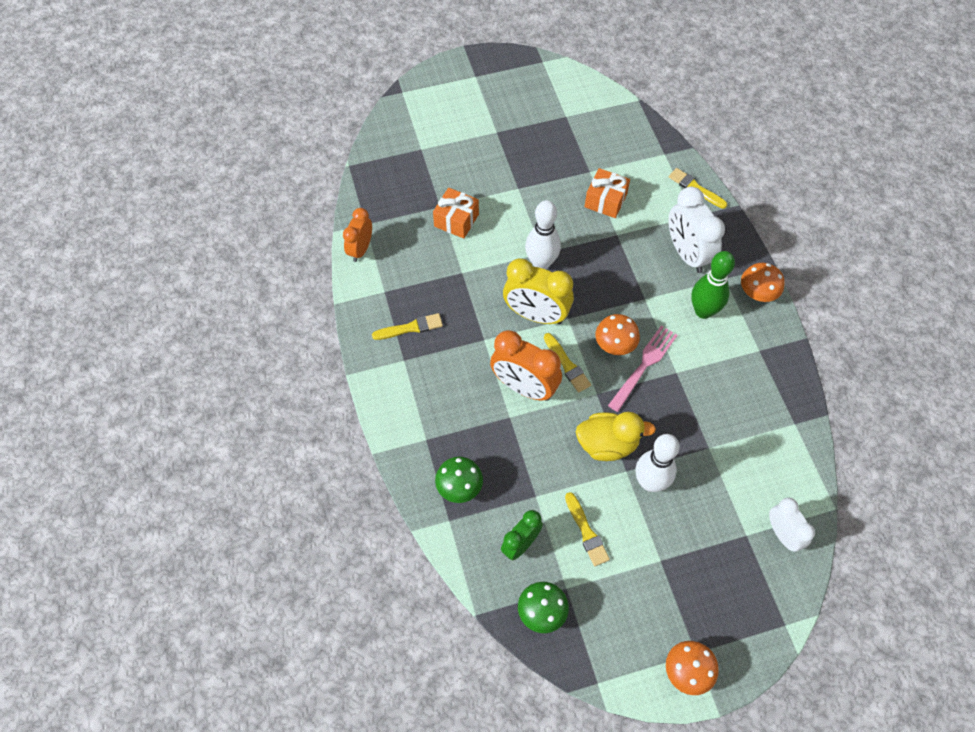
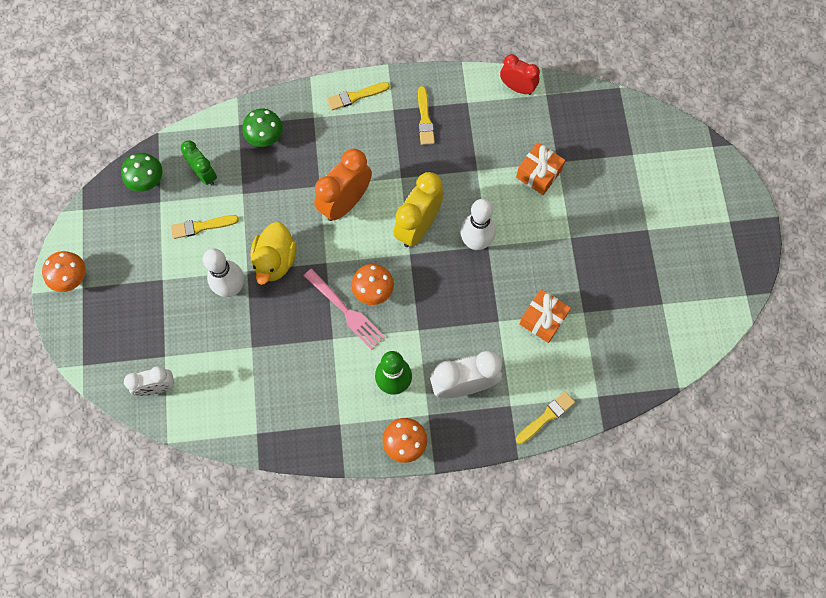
camera: 100 degrees right, 10 degrees up
(361, 249) = (517, 88): orange clock -> red clock
(567, 365) = (360, 243): yellow brush -> yellow brush (355, 96)

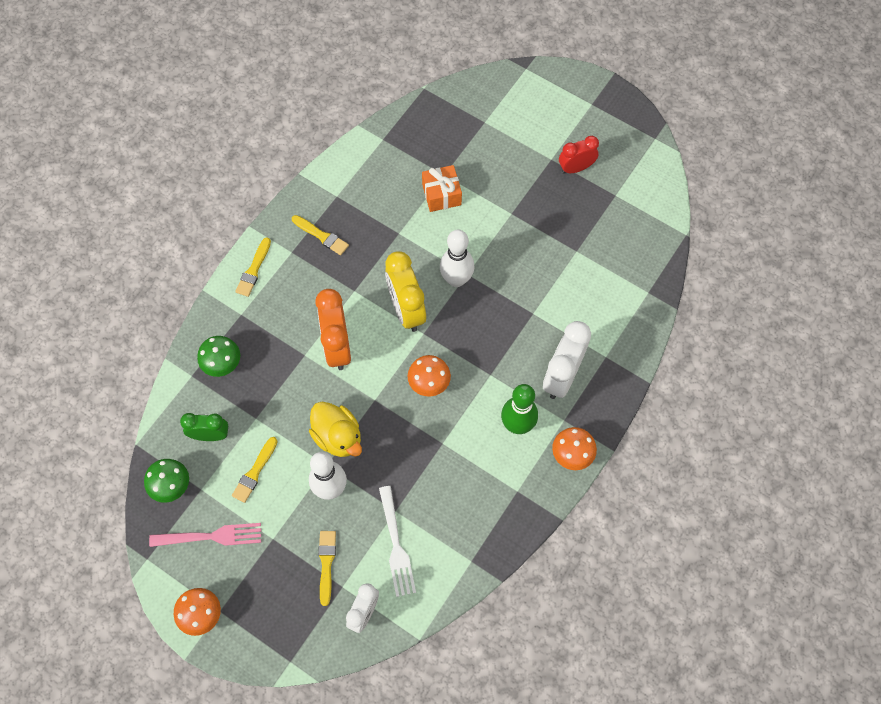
camera: 50 degrees left, 5 degrees down
(226, 368) = (396, 544): none -> white fork
(345, 310) = (427, 416): pink fork -> pink fork (210, 536)
(517, 88) = (358, 153): red clock -> red clock (576, 168)
(543, 319) = (558, 282): orange gift -> none
(546, 416) = (634, 339): yellow brush -> yellow brush (326, 564)

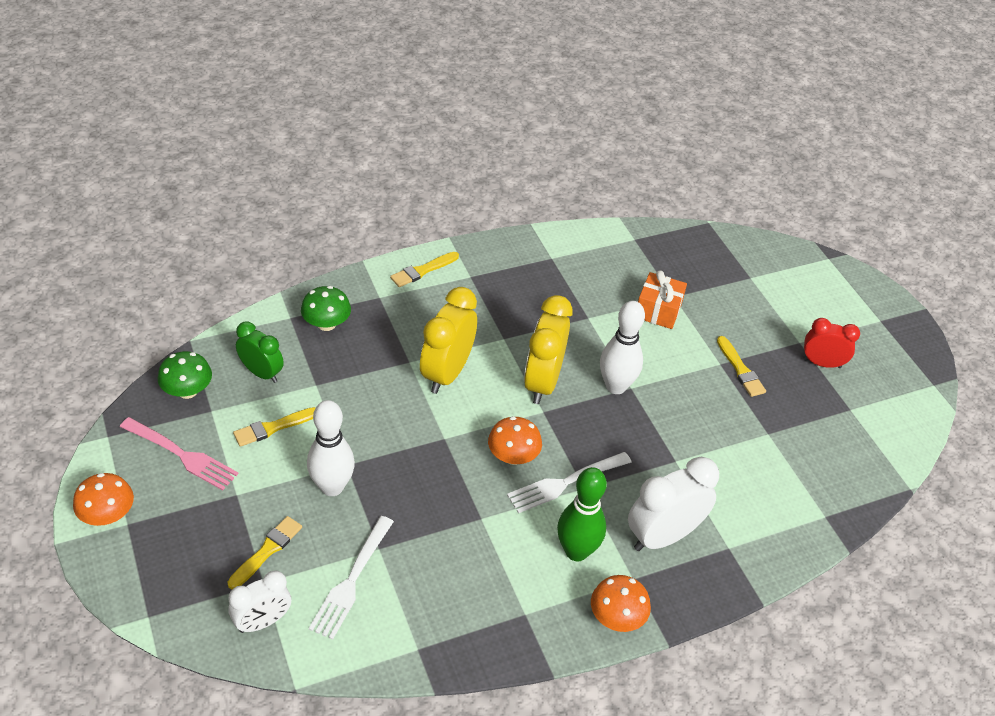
camera: 30 degrees right, 20 degrees down
(321, 236) = (510, 280): yellow brush -> yellow brush (740, 369)
(337, 347) = (447, 373): orange clock -> yellow clock
(338, 437) = (379, 447): yellow duck -> none
(476, 378) = (566, 482): none -> white fork

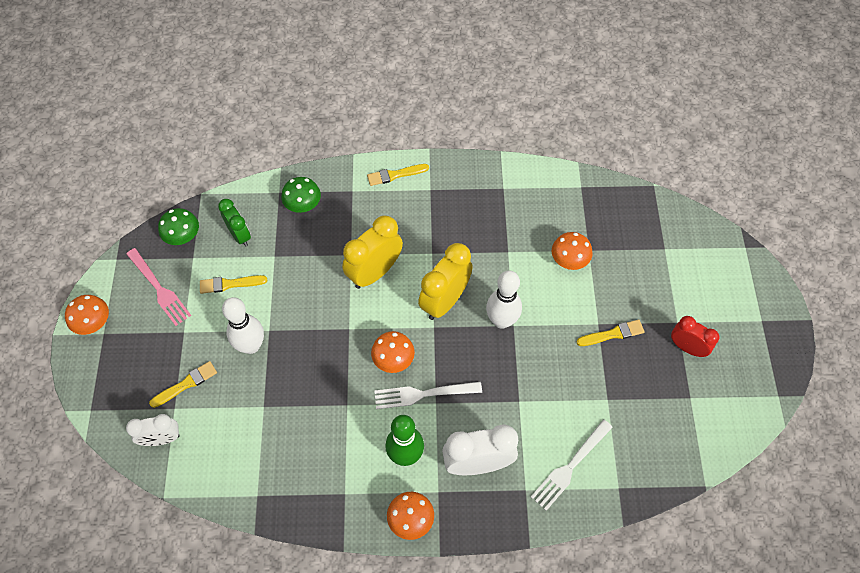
camera: 25 degrees right, 15 degrees up
(352, 579) = (234, 425): white fork -> white fork (570, 466)
(658, 310) = (569, 260): orange gift -> orange mushroom
(740, 369) = (613, 334): yellow brush -> yellow brush turned 105 degrees counterclockwise

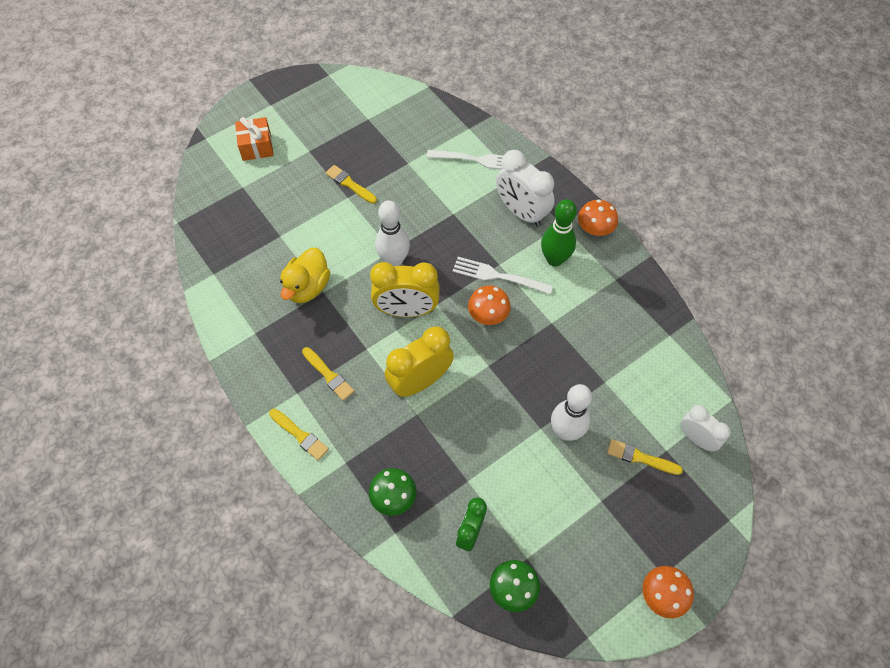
camera: 125 degrees left, 0 degrees up
(159, 288) = (582, 563): pink fork -> none
(230, 284) = (526, 498): yellow brush -> yellow brush (329, 375)
(374, 272) = (420, 381): yellow clock -> yellow clock turned 135 degrees clockwise
(424, 394) = (499, 276): white fork -> white fork turned 150 degrees clockwise
(520, 243) = (307, 287): none -> yellow duck
(569, 260) = (300, 244): orange mushroom -> none
(687, 347) = (327, 136): red clock -> none
(709, 282) = (256, 146): none -> orange gift

